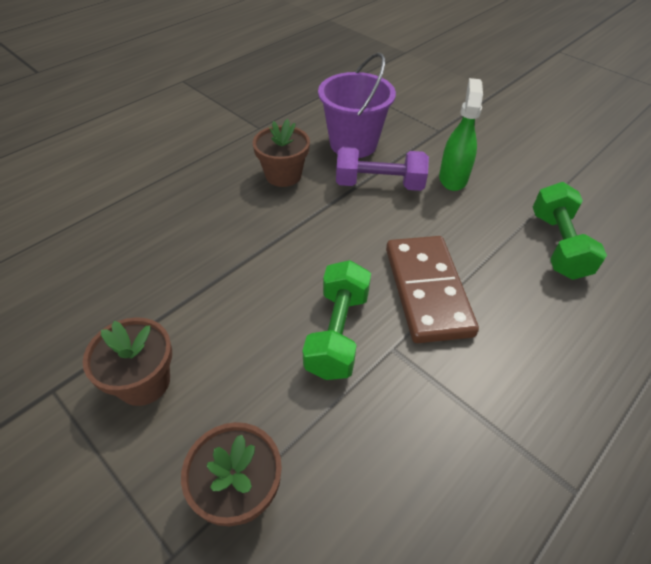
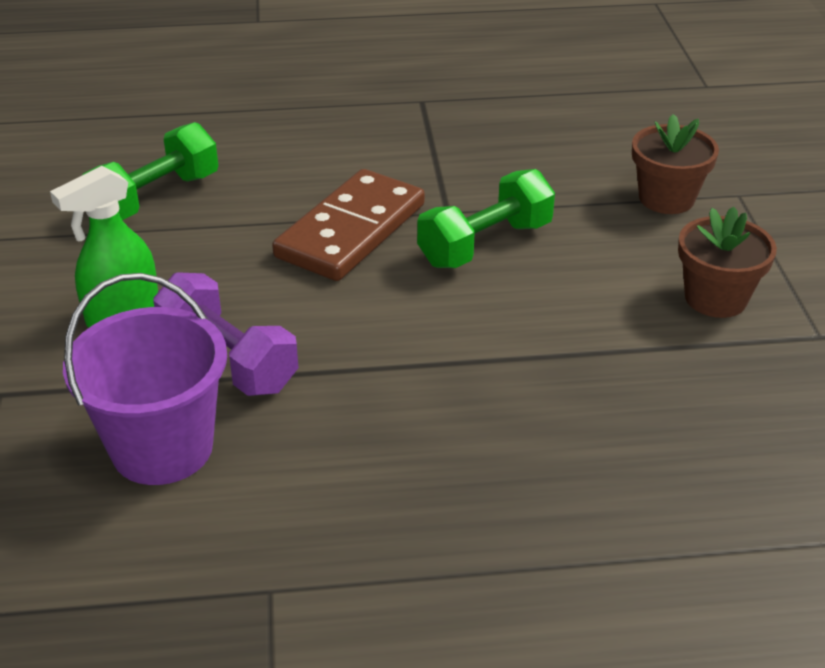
camera: 140 degrees left, 10 degrees down
(283, 175) = (342, 453): brown flower pot -> none

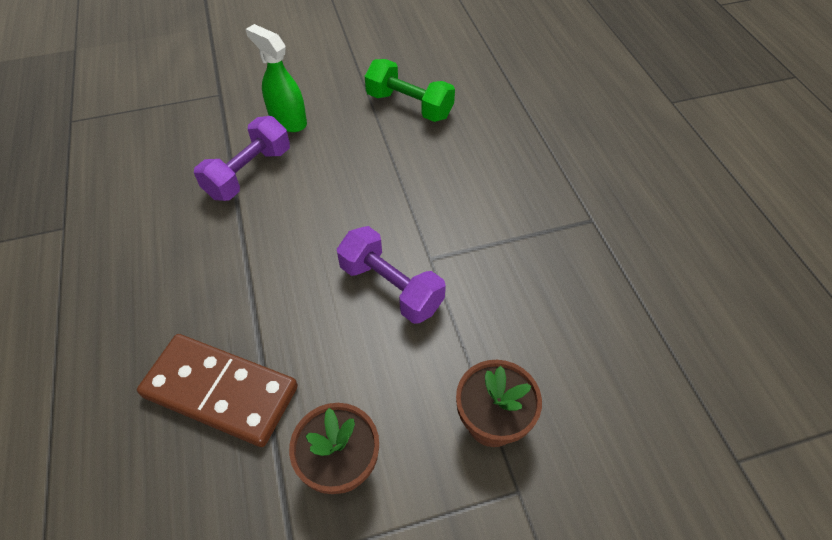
camera: 80 degrees right, 15 degrees up
(162, 448) = (174, 163): purple bucket -> none
(351, 231) = (392, 206): brown domino -> brown domino (220, 392)
(485, 244) = (391, 287): green dumbbell -> purple dumbbell

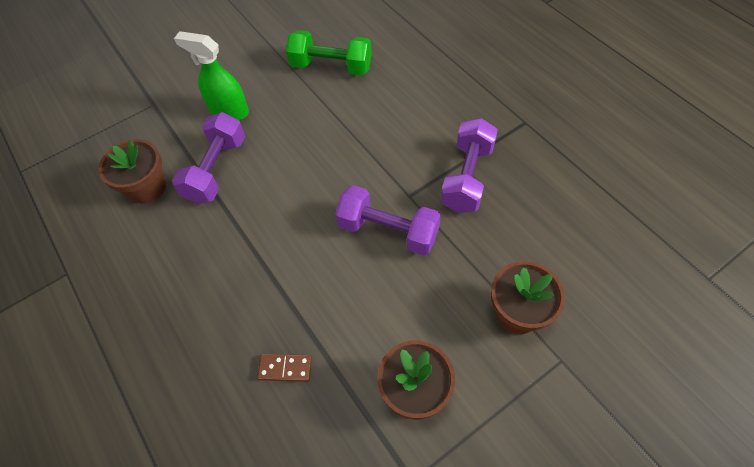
camera: 15 degrees left, 5 degrees up
(176, 170) = (147, 188): none -> brown flower pot
(220, 392) = (285, 368): brown domino -> brown domino, size x0.41
(500, 258) = (467, 177): none -> purple dumbbell

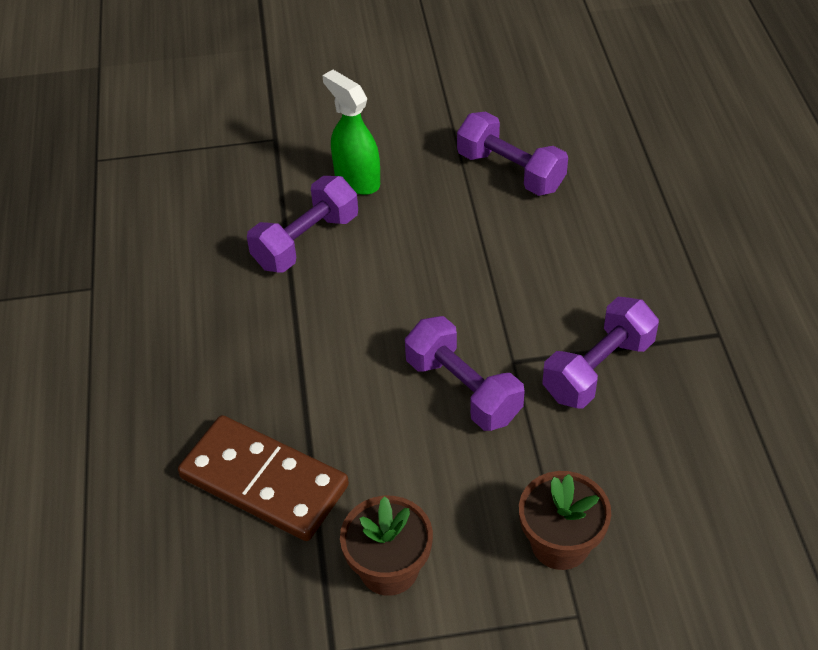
camera: 25 degrees right, 10 degrees down
(147, 188) = (220, 231): brown flower pot -> none
(285, 368) = (264, 482): brown domino -> brown domino, size x2.47
(331, 66) = (510, 171): green dumbbell -> purple dumbbell

